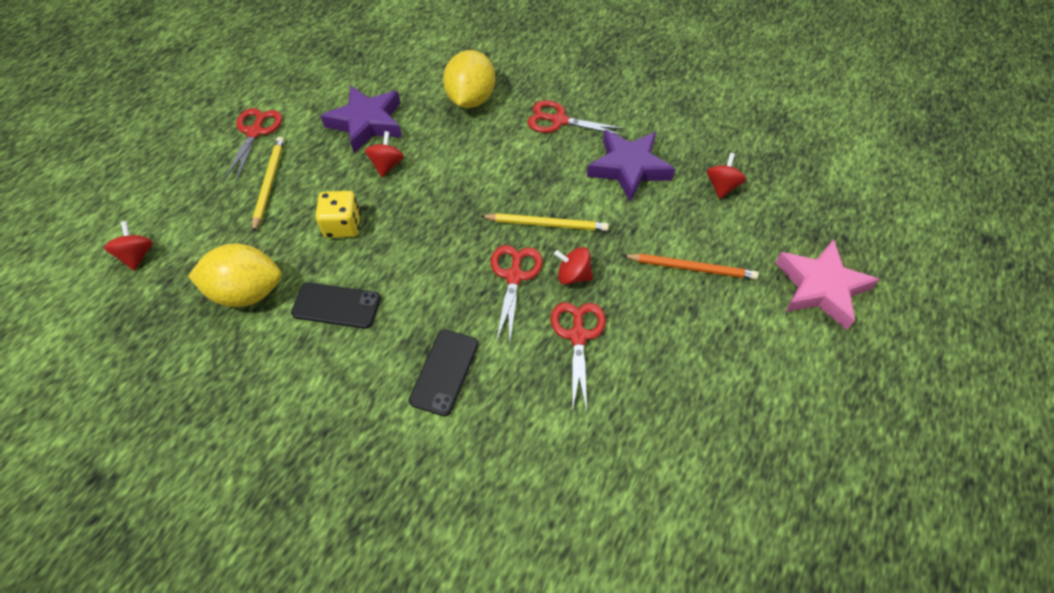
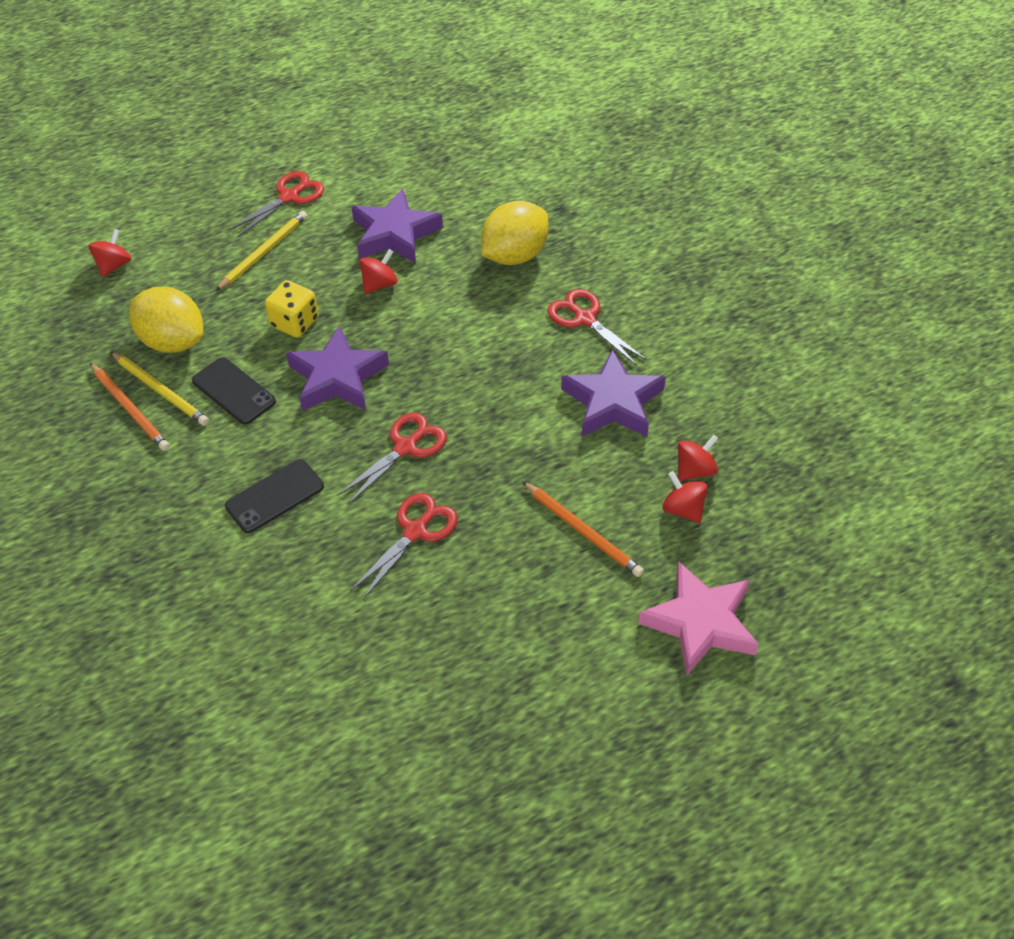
camera: 35 degrees right, 5 degrees down
(253, 369) = (130, 409): none -> orange pencil
(414, 251) = (337, 377): none -> purple star
(546, 224) = (478, 415): yellow pencil -> yellow pencil (160, 390)
(573, 275) = (460, 476): red spinning top -> red spinning top (683, 509)

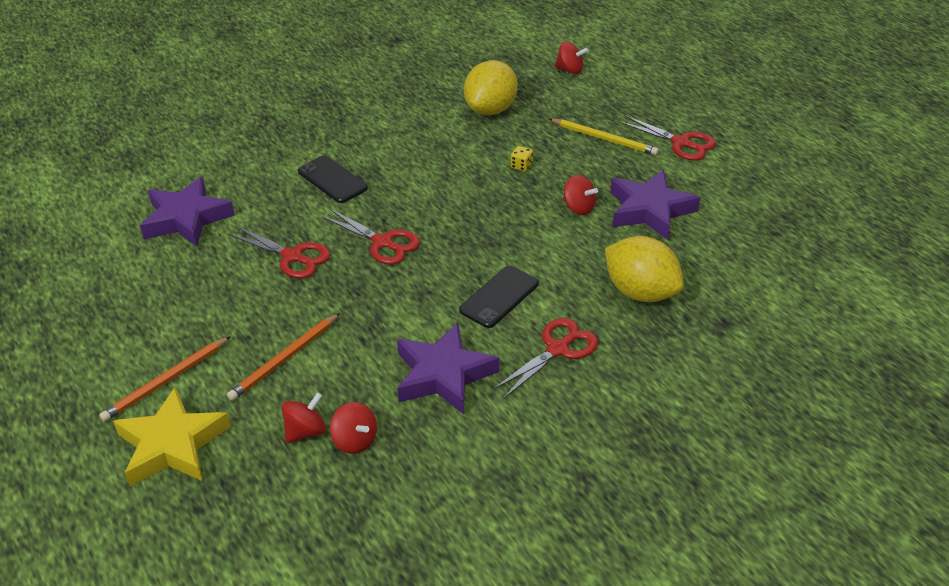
camera: 85 degrees right, 10 degrees down
(130, 409) = (419, 101): orange pencil -> orange pencil (166, 381)
(160, 390) = (438, 112): yellow pencil -> none
(234, 391) = (440, 145): black phone -> black phone (499, 297)
(295, 323) = (521, 166): yellow dice -> yellow dice, size x0.53
(337, 377) = (460, 196): purple star -> purple star (186, 218)
(700, 623) = (172, 445): pink star -> yellow star

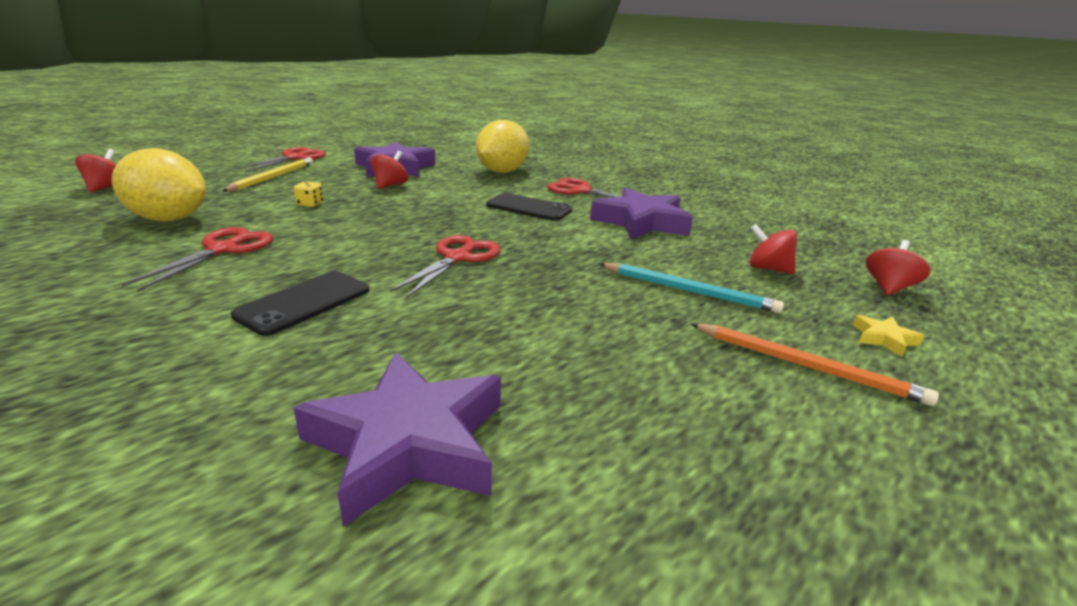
camera: 105 degrees left, 15 degrees down
(172, 445) = (884, 339): yellow star -> yellow star, size x0.42
(285, 359) = (688, 290): orange pencil -> turquoise pencil
(292, 256) = (501, 310): red scissors -> red scissors (223, 250)
(355, 440) = (751, 248): red spinning top -> red spinning top (888, 288)

